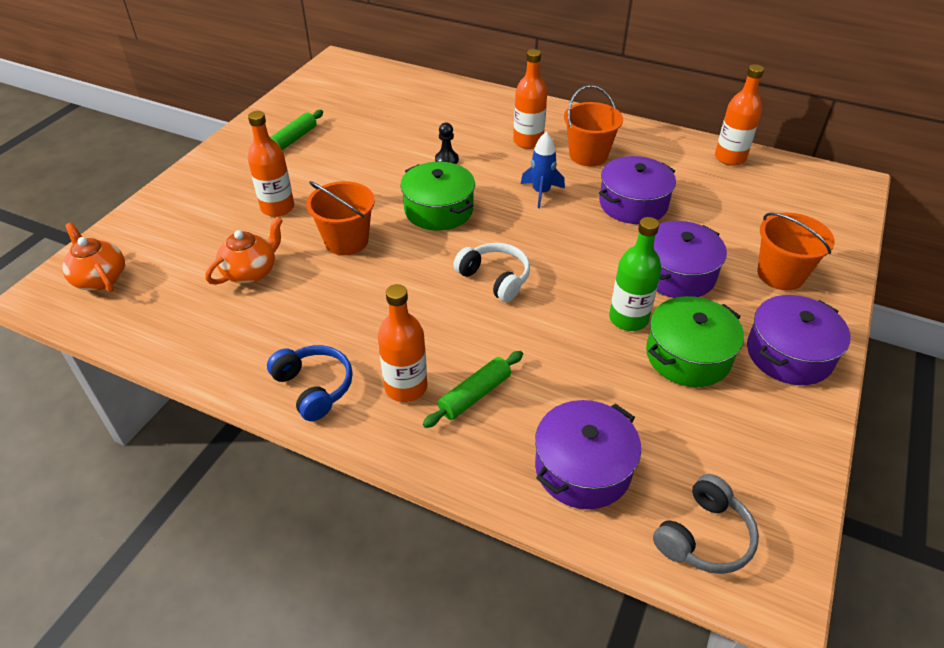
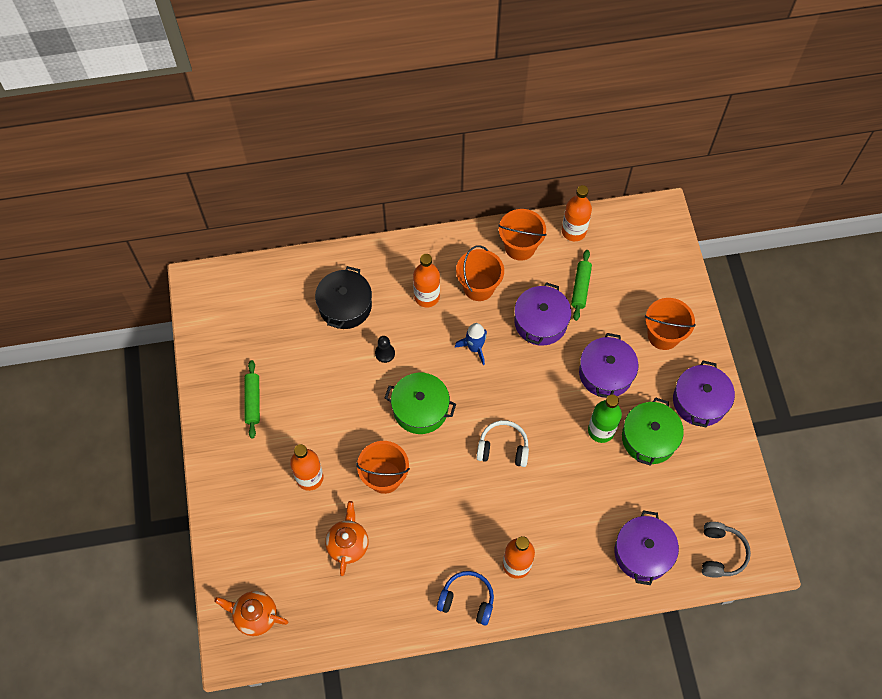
camera: 35 degrees left, 20 degrees up
(444, 118) = (345, 306): none -> black pot
(474, 395) = (557, 544): green rolling pin -> green rolling pin (580, 288)
(659, 146) = (520, 246): none -> orange bucket

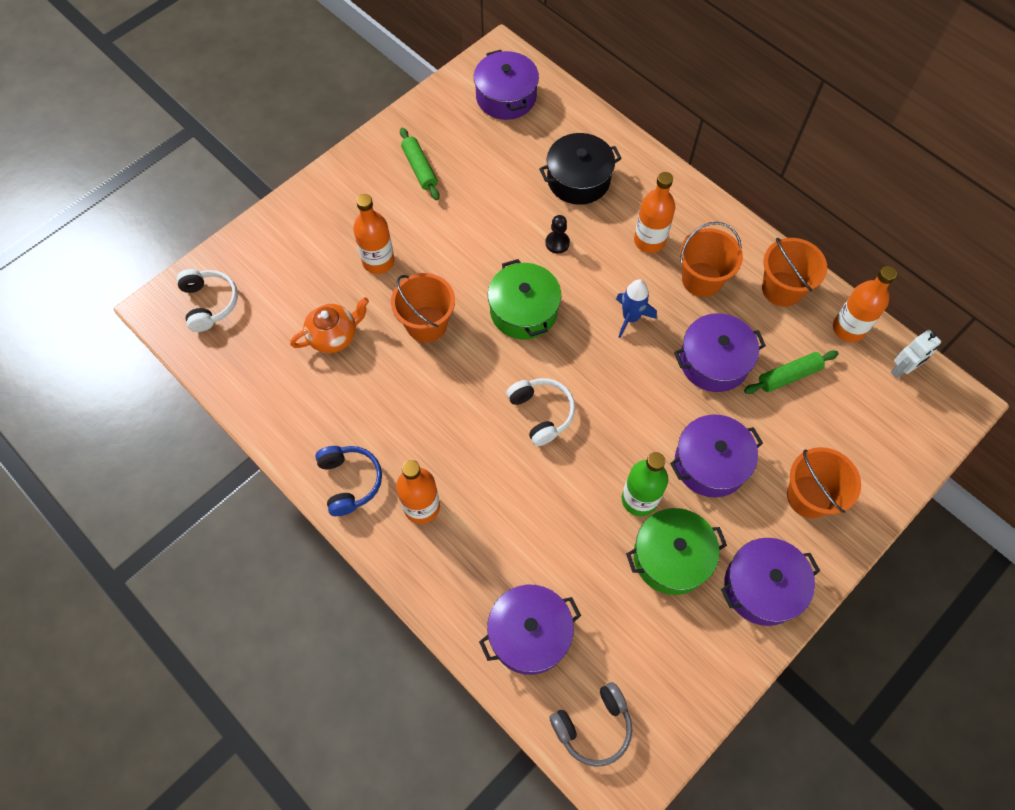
camera: 55 degrees right, 0 degrees up
(238, 304) = (506, 97): none -> purple pot
(253, 401) = (420, 168): green rolling pin -> green rolling pin turned 75 degrees counterclockwise
(255, 616) = (209, 303): orange teapot -> white headphones
(620, 224) = (902, 369): none -> white robot

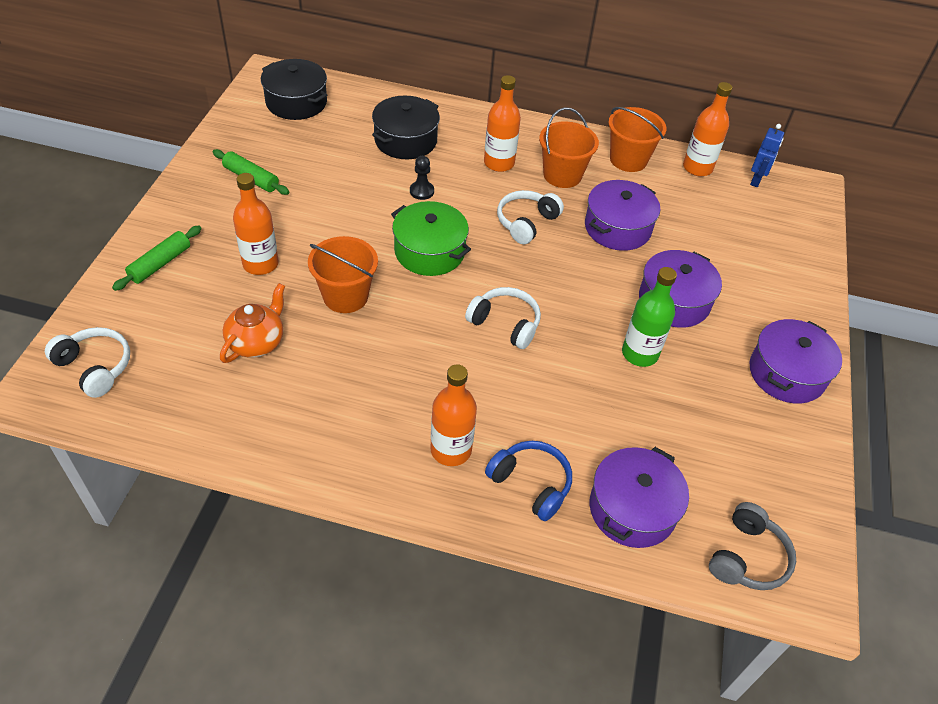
camera: 35 degrees left, 15 degrees down
(350, 482) = (362, 462): blue headphones -> blue headphones (531, 484)
(506, 97) = (296, 102): purple pot -> black pot
(630, 318) = (526, 222): blue rocket -> white headphones
(671, 557) = (700, 385): green pot -> none
(788, 376) = (681, 215): green rolling pin -> green rolling pin (160, 264)
(809, 496) = (765, 292): orange bucket -> none
(902, 369) = (756, 180): white robot -> blue robot

